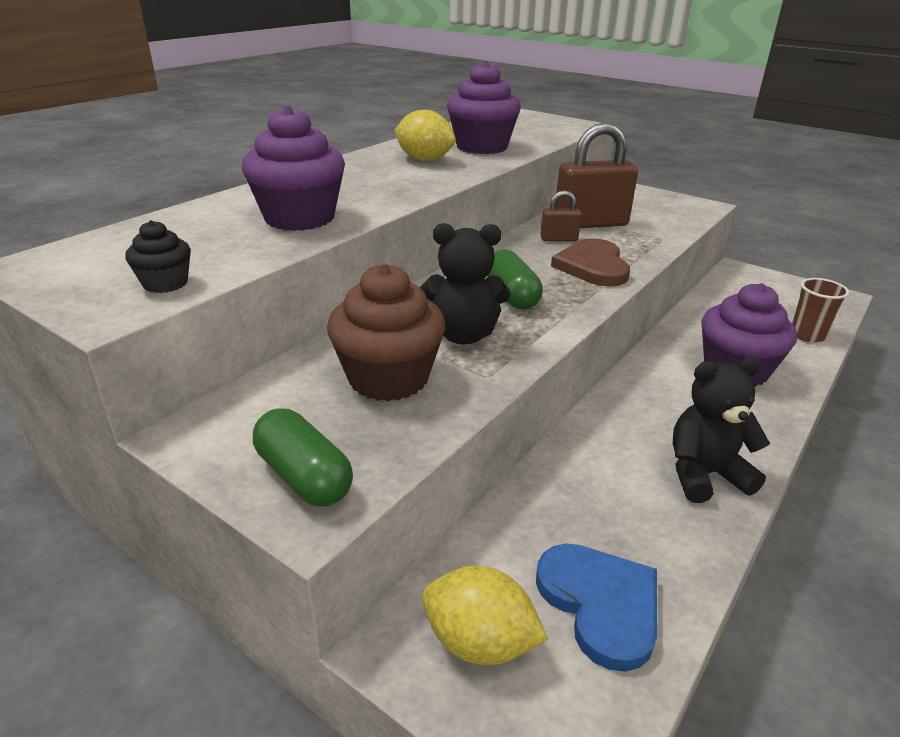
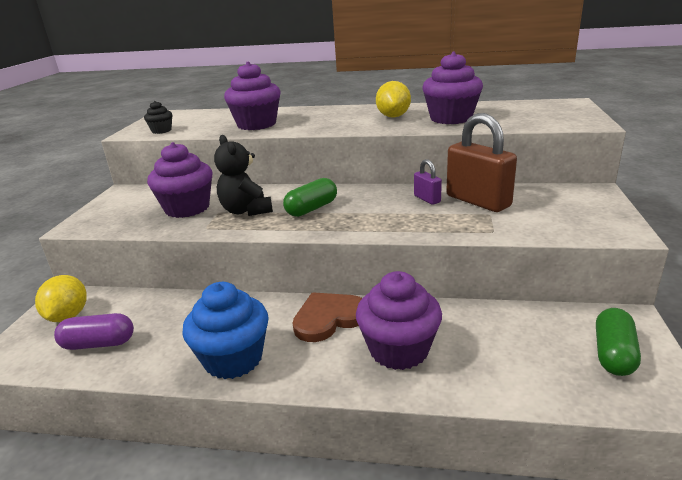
camera: 65 degrees right, 5 degrees down
(304, 477) = (99, 217): green capsule -> green capsule (613, 354)
(388, 378) = (187, 208): brown cupcake -> purple cupcake
(559, 239) = (427, 199): brown padlock -> purple padlock
(593, 266) = (392, 220): brown heart -> brown heart (329, 318)
(600, 604) = (99, 343): blue heart -> purple capsule
(705, 474) = (233, 359): black teddy bear -> blue cupcake
(807, 335) = (525, 385): brown cup -> none

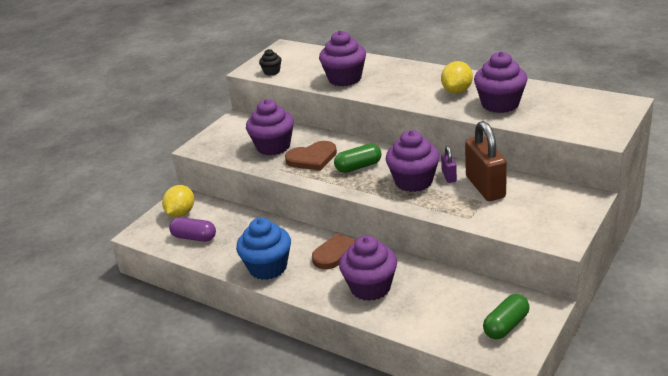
camera: 25 degrees right, 5 degrees up
(246, 211) = (312, 158): black teddy bear -> brown heart
(391, 210) = (413, 181): none -> purple cupcake

